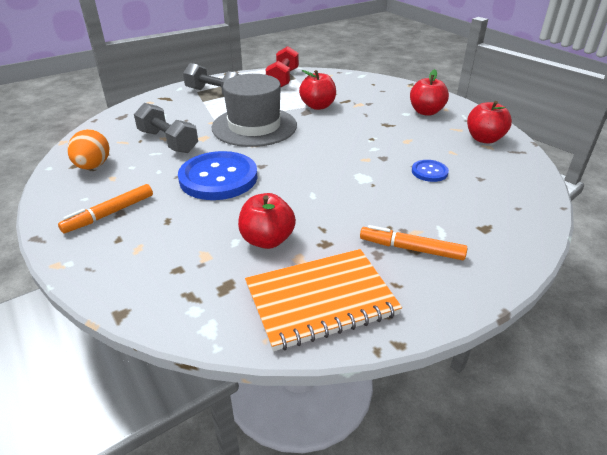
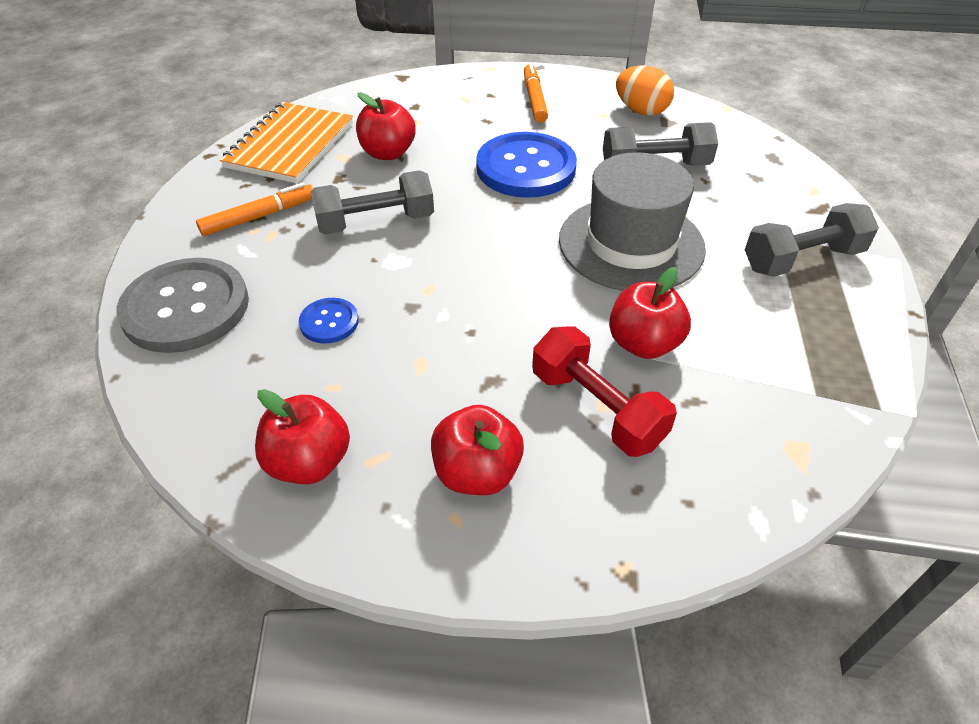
camera: 130 degrees right, 10 degrees up
(283, 79) = (823, 372): red dumbbell -> red dumbbell (597, 408)
(345, 200) = (375, 222): none -> grey dumbbell
(504, 219) = (186, 308): none -> grey button

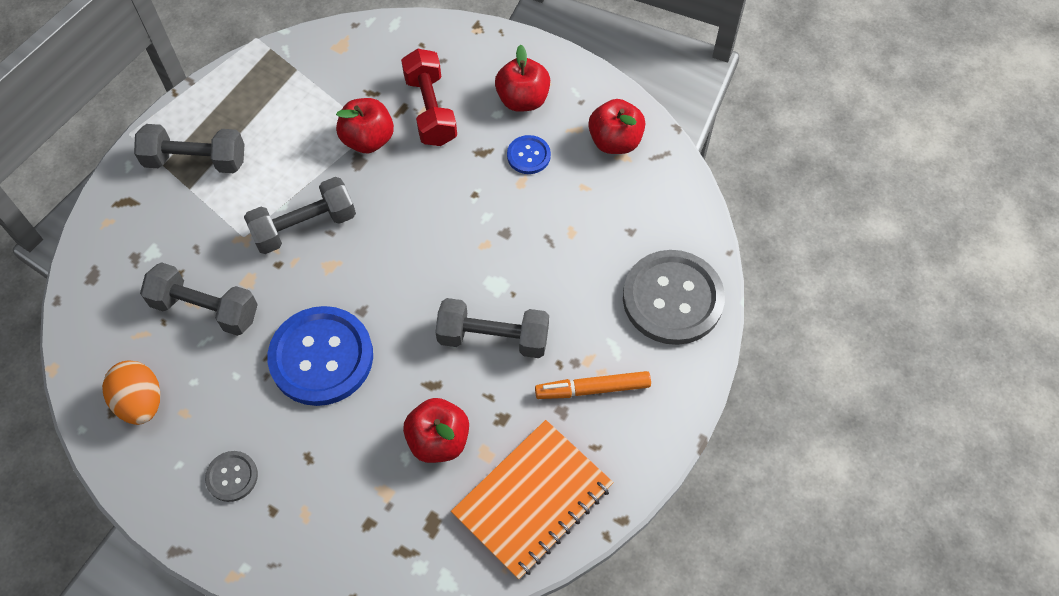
camera: 155 degrees left, 15 degrees up
(329, 322) = (569, 241): blue button -> blue button (528, 156)
(534, 99) = (232, 477): orange marker -> grey button
(631, 244) = (304, 226): grey hat -> grey dumbbell

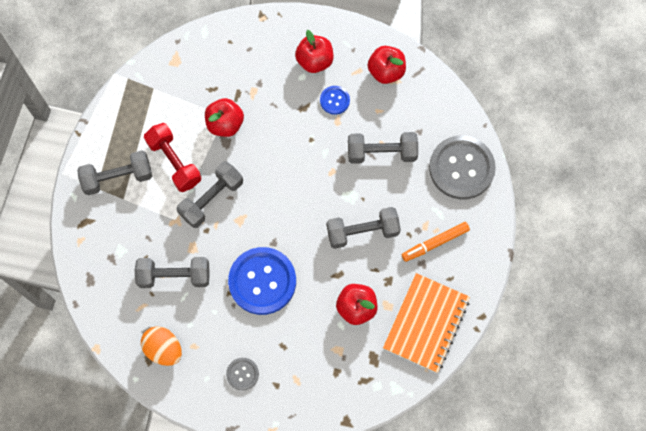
camera: 20 degrees left, 10 degrees up
(430, 110) = (257, 88): red dumbbell -> red dumbbell (174, 162)
(565, 242) = (381, 153): none -> grey dumbbell

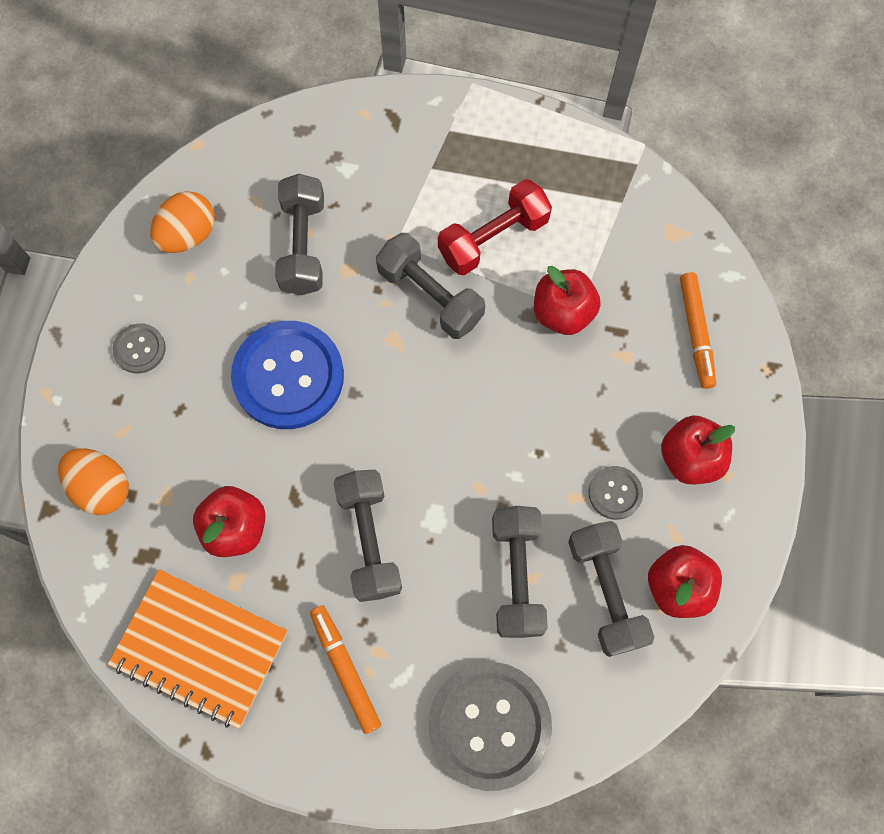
camera: 90 degrees right, 0 degrees up
(117, 177) = (466, 158): grey dumbbell -> grey dumbbell (605, 591)
(240, 53) = (696, 333): none -> orange marker
(332, 389) = (102, 487): none -> orange egg
(334, 100) = (615, 493): blue button -> grey button

